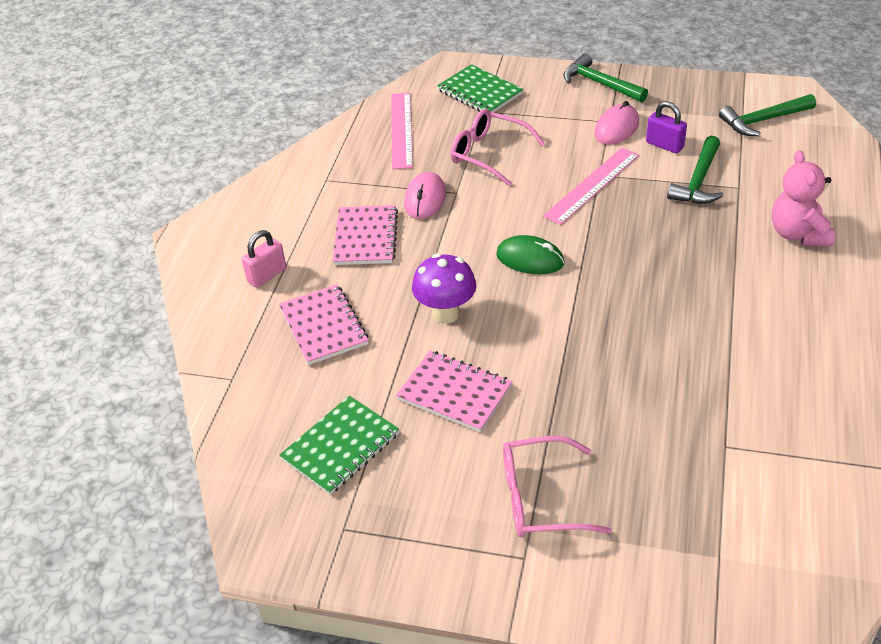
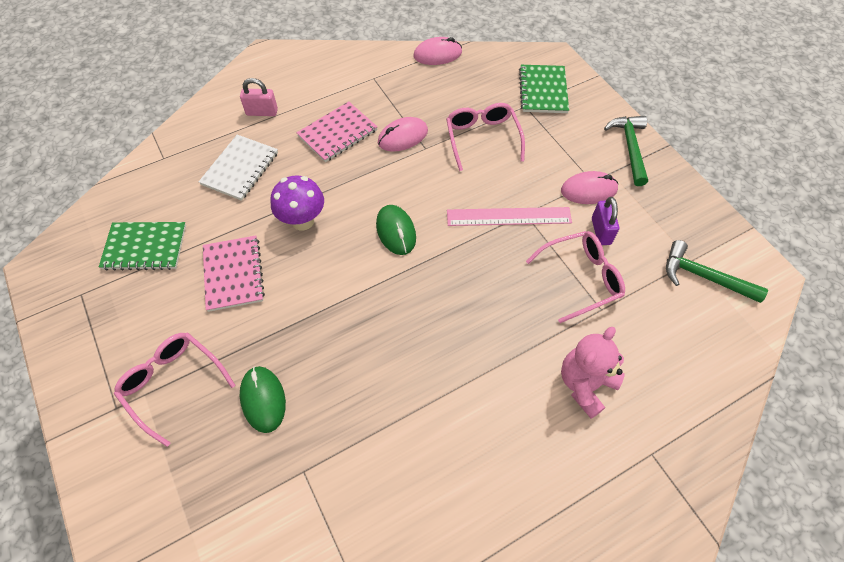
camera: 45 degrees right, 15 degrees up
(323, 326) = (240, 169): pink notebook -> white notebook
(353, 126) = (437, 54): none -> pink mouse
(401, 130) = (459, 79): pink ruler -> none
(624, 438) = (263, 399): none -> green mouse
(698, 181) = (581, 278): green hammer -> pink glasses

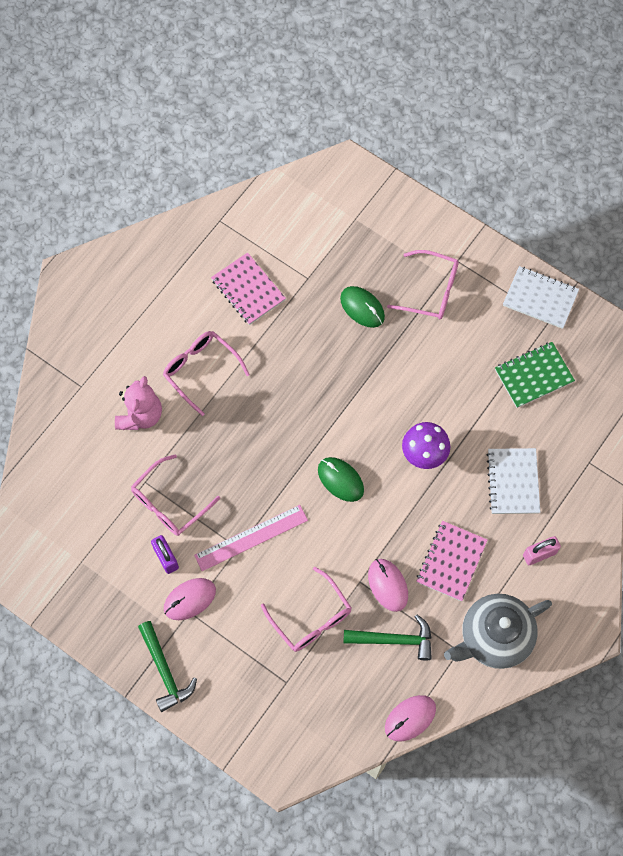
camera: 155 degrees right, 10 degrees up
(69, 321) = (540, 298): none -> white notebook
(233, 274) = (447, 385): pink notebook -> pink notebook (248, 290)
(340, 76) = (494, 637): none -> grey teapot
(402, 137) = (388, 585): pink mouse -> pink mouse turned 60 degrees counterclockwise
(493, 408) = (200, 370): none -> pink glasses
(543, 90) = (276, 713): green notebook -> none
(704, 277) = (68, 549): green hammer -> green hammer (394, 640)

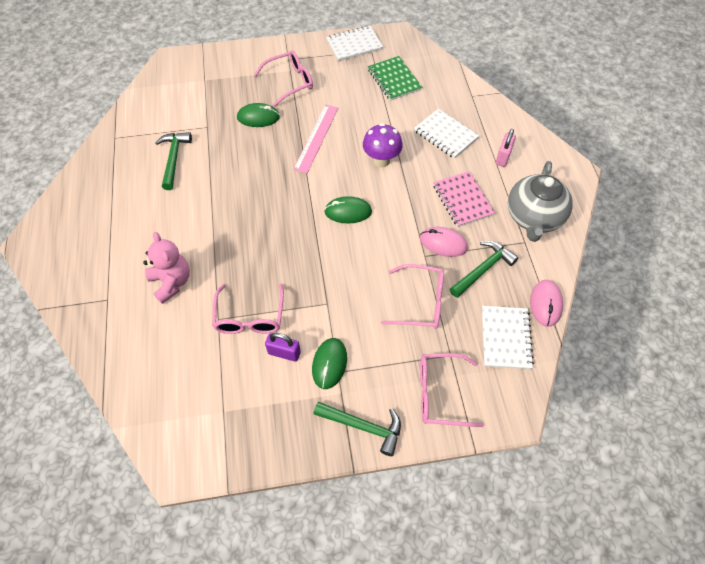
camera: 45 degrees left, 10 degrees down
(189, 599) = (329, 364): pink mouse -> green mouse
(200, 370) = (188, 224): pink glasses -> pink glasses (440, 393)
(248, 290) = (174, 159): pink notebook -> green hammer
(251, 538) = (329, 290): pink ruler -> pink ruler (316, 138)
(344, 712) = (505, 338): none -> white notebook
(534, 376) = (394, 79): green notebook -> green notebook turned 45 degrees counterclockwise

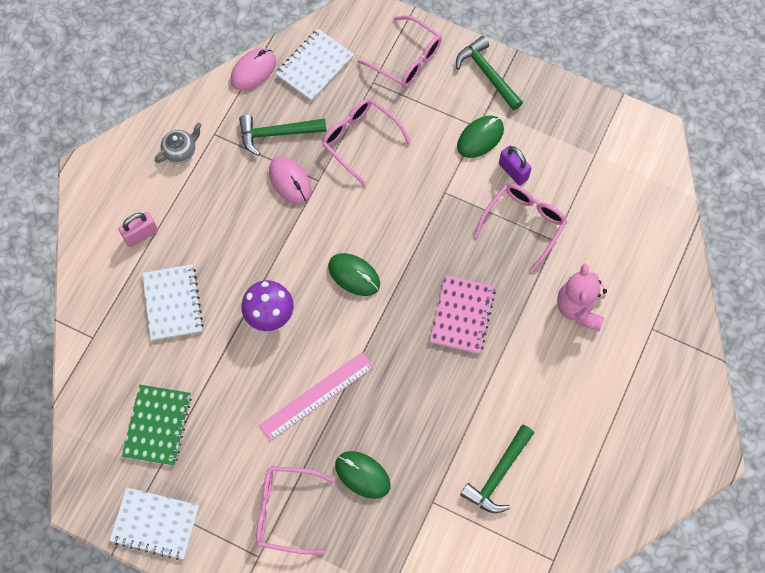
camera: 145 degrees left, 10 degrees up
(462, 200) = (229, 213): pink notebook -> pink notebook (462, 315)
(534, 218) = (180, 151): grey teapot -> grey teapot, size x0.48

